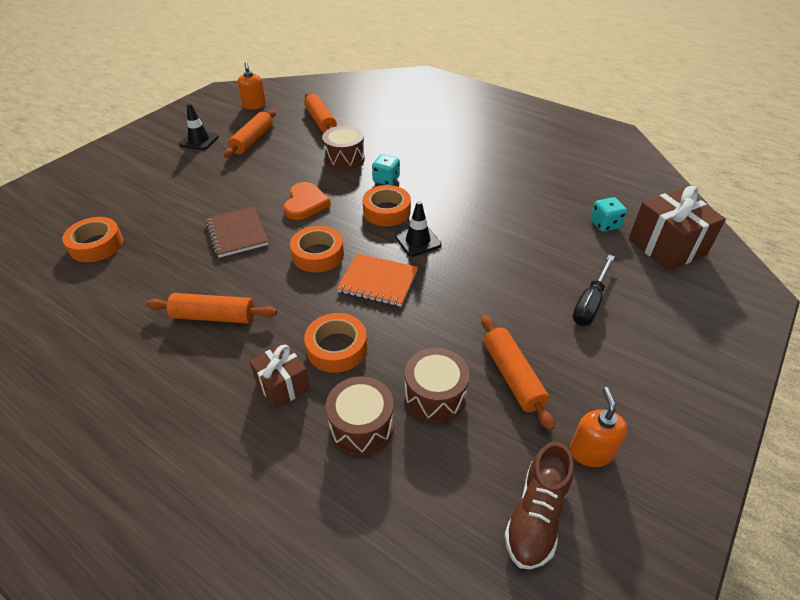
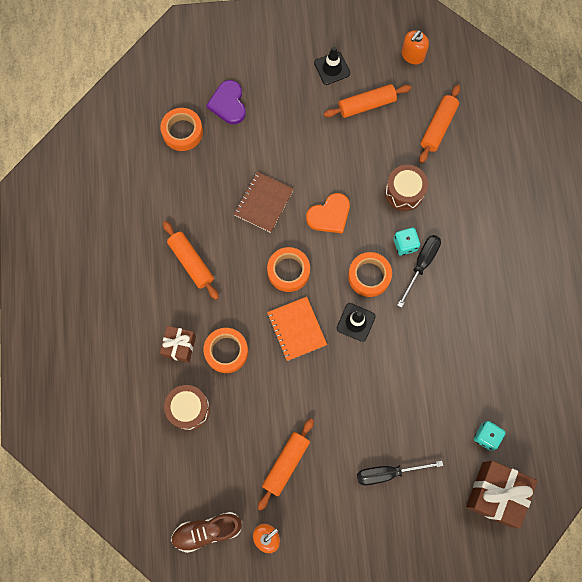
camera: 50 degrees right, 30 degrees up
(126, 204) = (228, 104): none -> purple heart
(413, 180) = (421, 264): none -> black screwdriver
(435, 395) = (238, 431): brown drum -> none

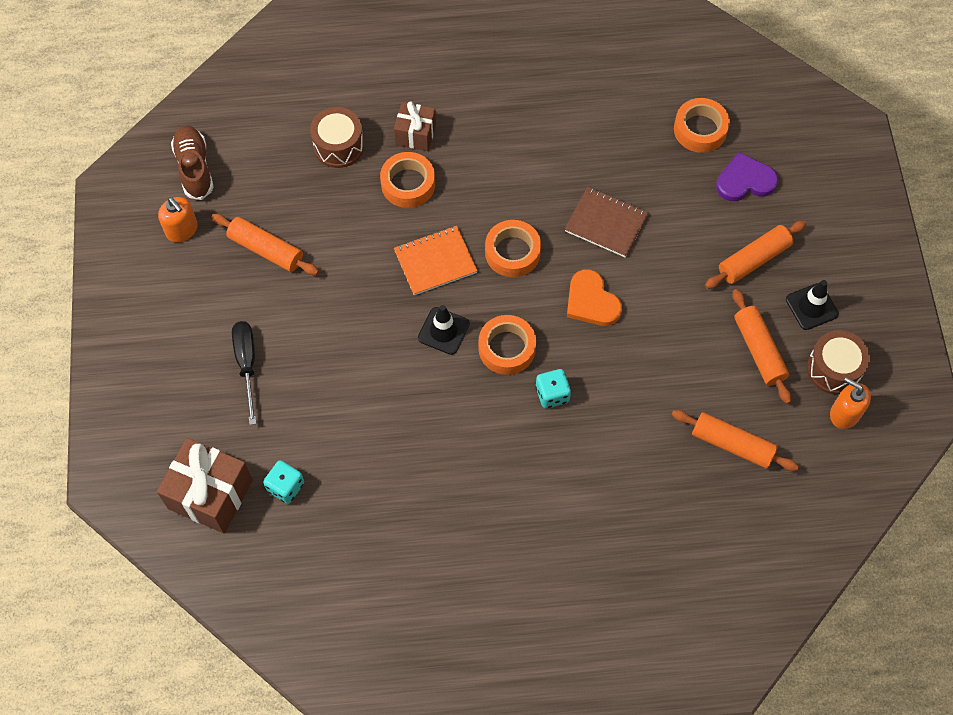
camera: 90 degrees right, 10 degrees down
(191, 262) = (523, 144): orange rolling pin -> orange rolling pin (753, 260)
(404, 192) = (629, 396): brown drum -> brown drum (833, 369)
(421, 264) = (524, 414): black screwdriver -> none

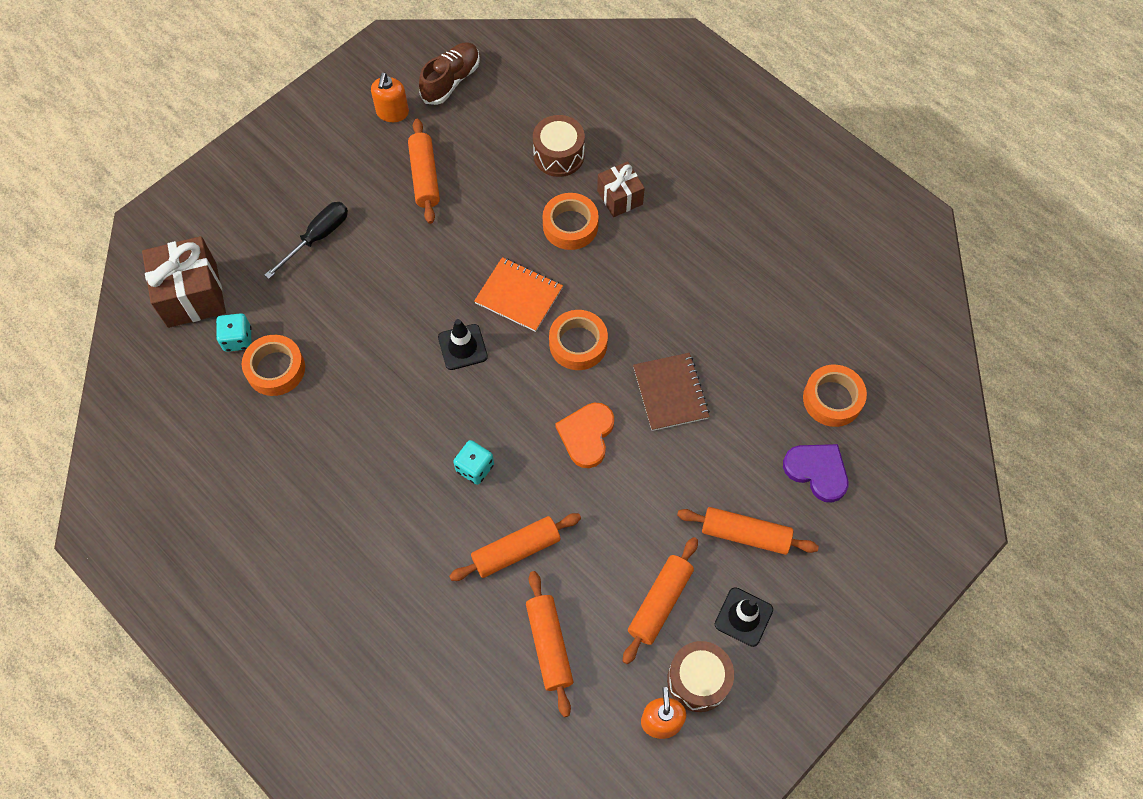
camera: 50 degrees right, 0 degrees up
(507, 348) = (487, 404): orange tape -> orange tape (275, 369)
(642, 414) = (516, 551): none -> orange rolling pin

